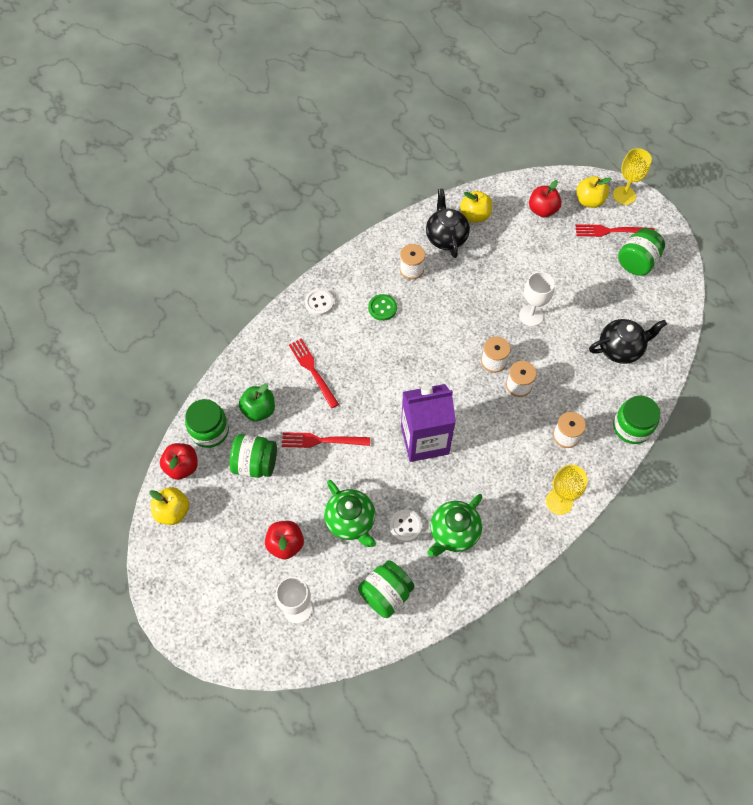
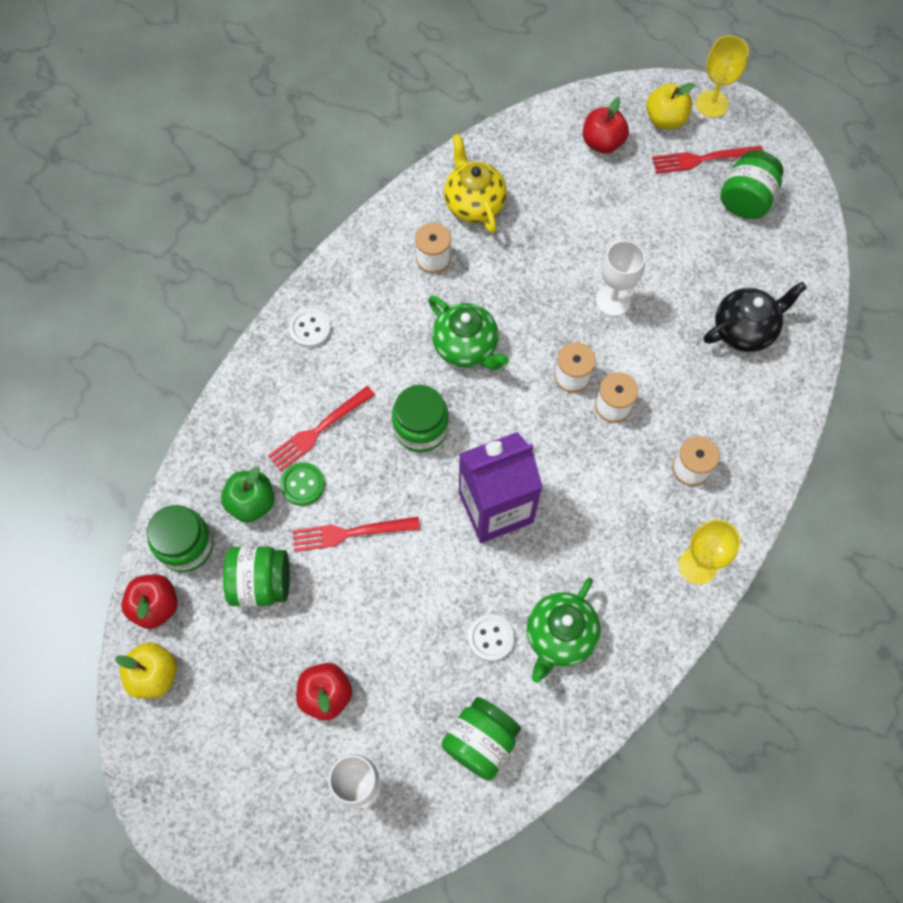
camera: 10 degrees left, 5 degrees up
(312, 370) = (318, 431): red fork -> red fork turned 90 degrees counterclockwise
(351, 521) = (413, 645): green teapot -> green teapot (466, 347)
(382, 308) = (402, 322): green button -> green button (302, 484)
(446, 237) = (473, 203): black teapot -> yellow teapot
(475, 215) = (509, 165): yellow apple -> none
(631, 427) = (778, 441): green jar -> green jar (421, 428)

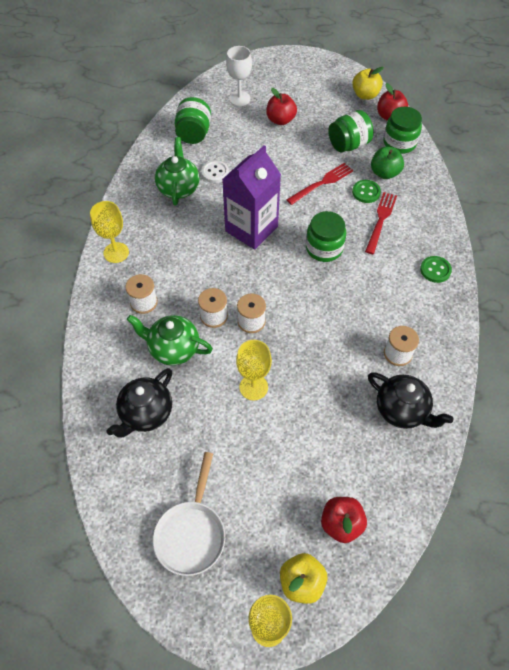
camera: 150 degrees right, 10 degrees down
(310, 329) = (435, 270): white button -> green button
(466, 347) = (331, 306): green teapot -> green teapot (173, 349)
(473, 203) = (402, 410): yellow teapot -> black teapot
(613, 300) = (253, 387): white goblet -> yellow goblet
(702, 159) = (248, 555): red fork -> none
(746, 199) = (191, 533): green jar -> white pan

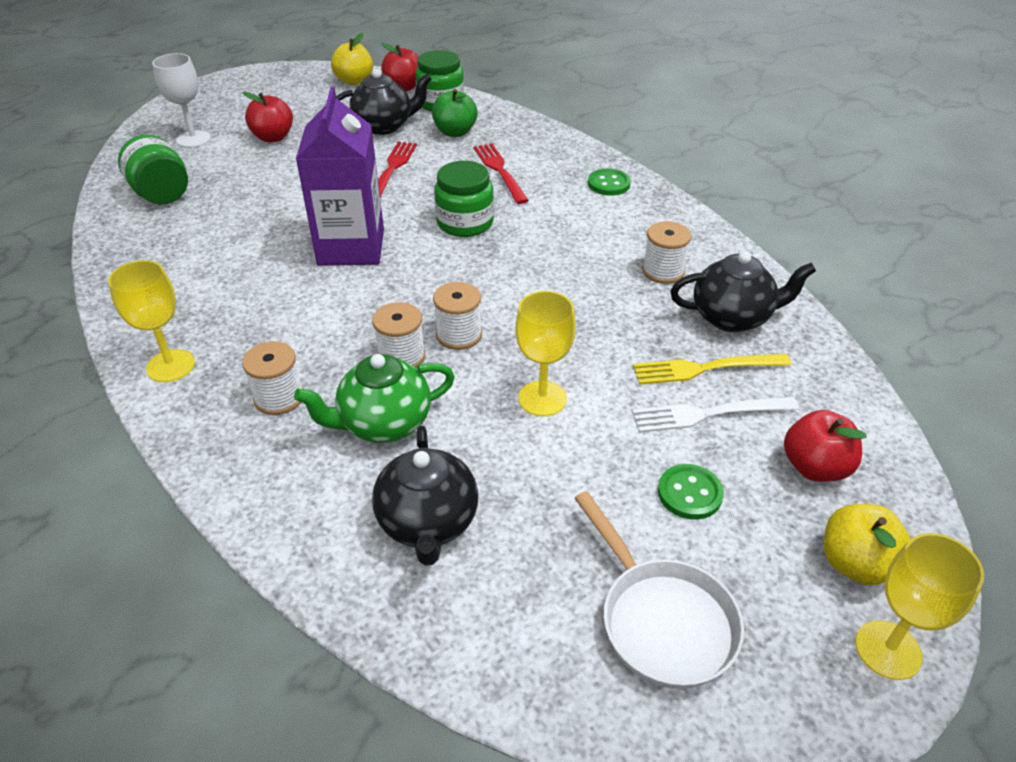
camera: 40 degrees left, 15 degrees down
(178, 188) = (198, 254): green teapot -> none
(215, 172) = (236, 217): white button -> none
(322, 455) = (707, 414): none -> white fork
(348, 145) = (384, 126): green jar -> black teapot
(350, 429) = (704, 369): none -> yellow fork
(366, 192) = (454, 155): green button -> green button (689, 493)

